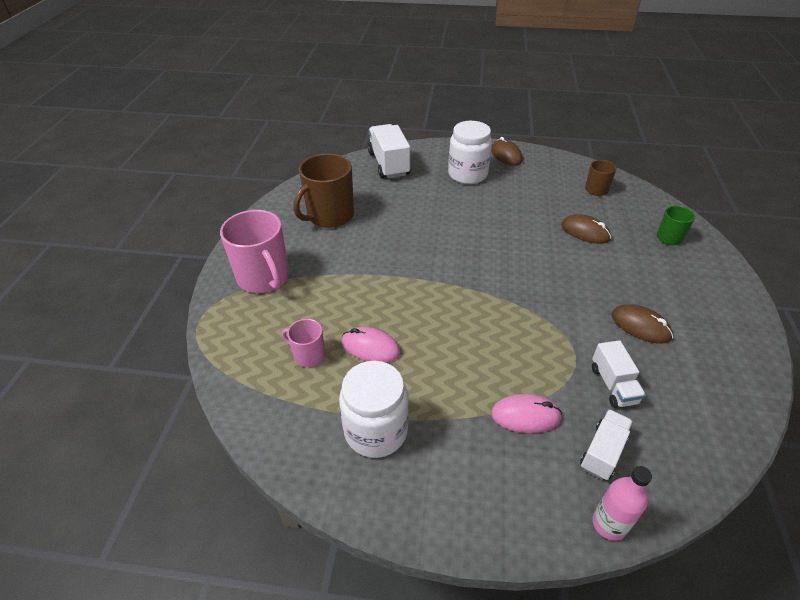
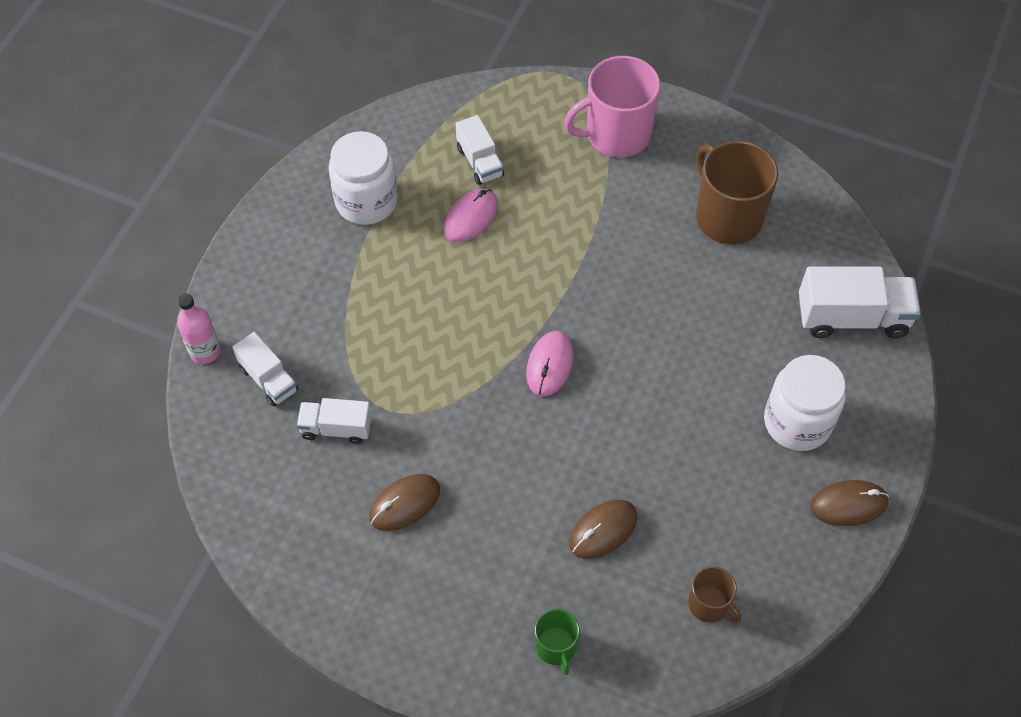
camera: 105 degrees right, 15 degrees up
(308, 355) = (479, 162): pink mug -> white truck
(525, 415) = (333, 329): pink mouse -> pink mouse (550, 365)

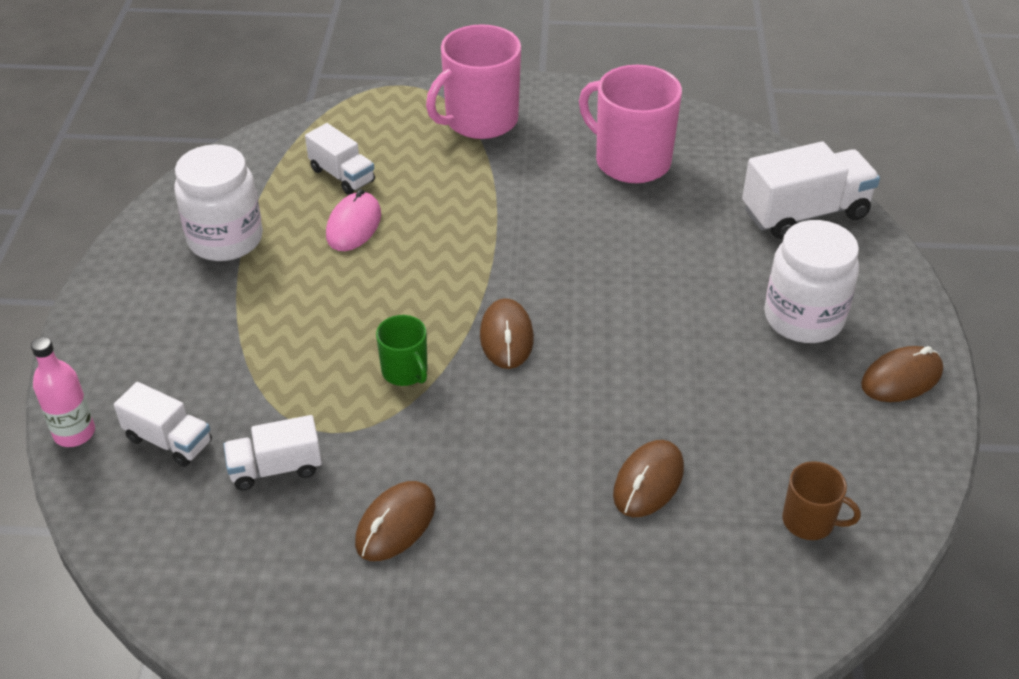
camera: 20 degrees left, 15 degrees down
(550, 365) = (506, 337): pink mouse -> brown mouse
(556, 647) = (655, 624): green mug -> green mug (405, 371)
(727, 217) = (631, 161): brown mug -> pink mug

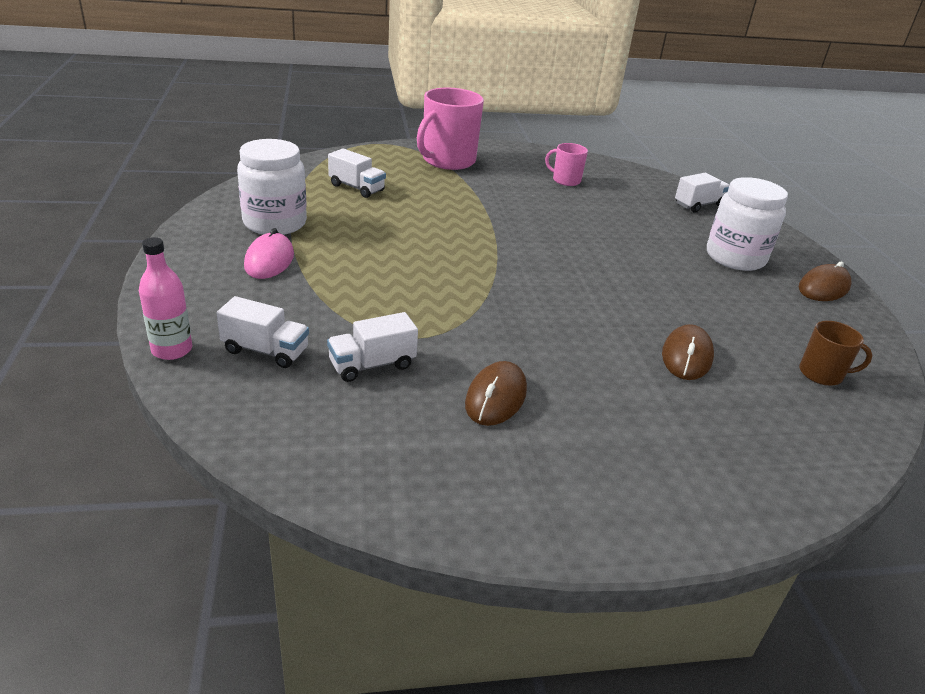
camera: 15 degrees left, 10 degrees down
(353, 225) = (377, 214): pink mouse -> pink mouse (269, 260)
(405, 371) = (457, 297): green mug -> none
(506, 337) = (527, 274): brown mouse -> none
(631, 161) = (565, 180): pink mug -> pink mug, size x0.52
(805, 213) = (698, 205): white truck -> white truck, size x0.60

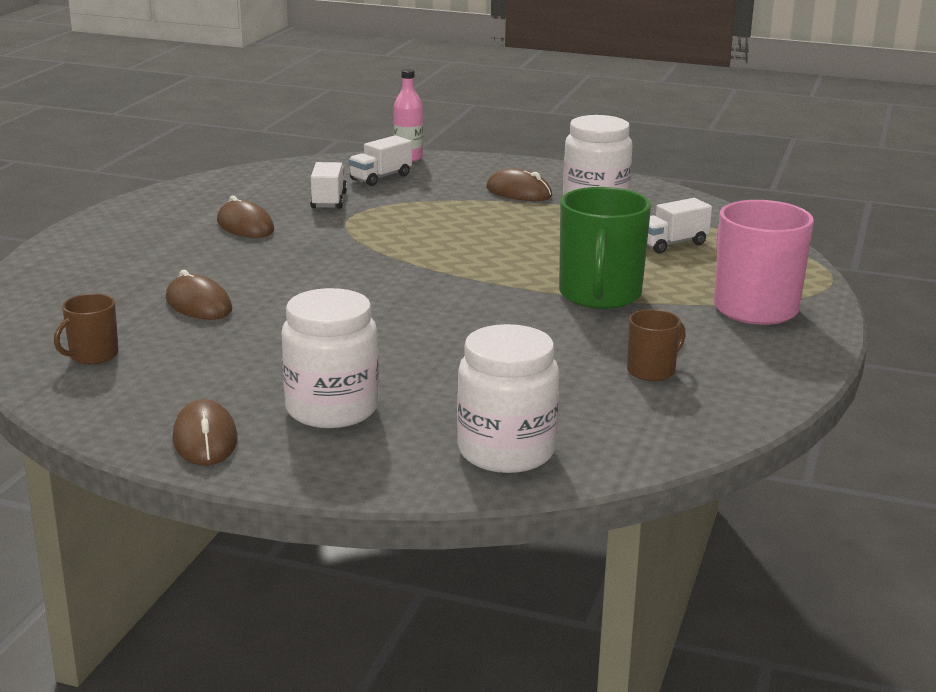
camera: 120 degrees right, 10 degrees down
(269, 260) = (519, 192): pink mouse -> brown mouse
(477, 202) = (599, 295): none -> green mug
(565, 180) = (652, 371): pink mug -> brown mug
(698, 205) = (506, 451): white truck -> white jar

